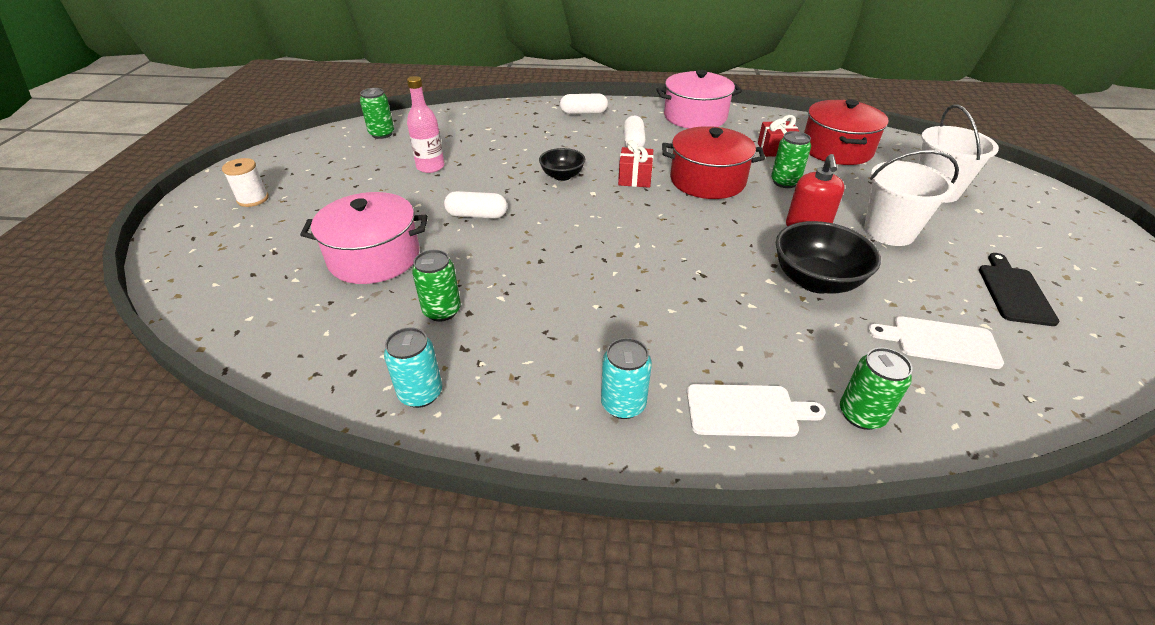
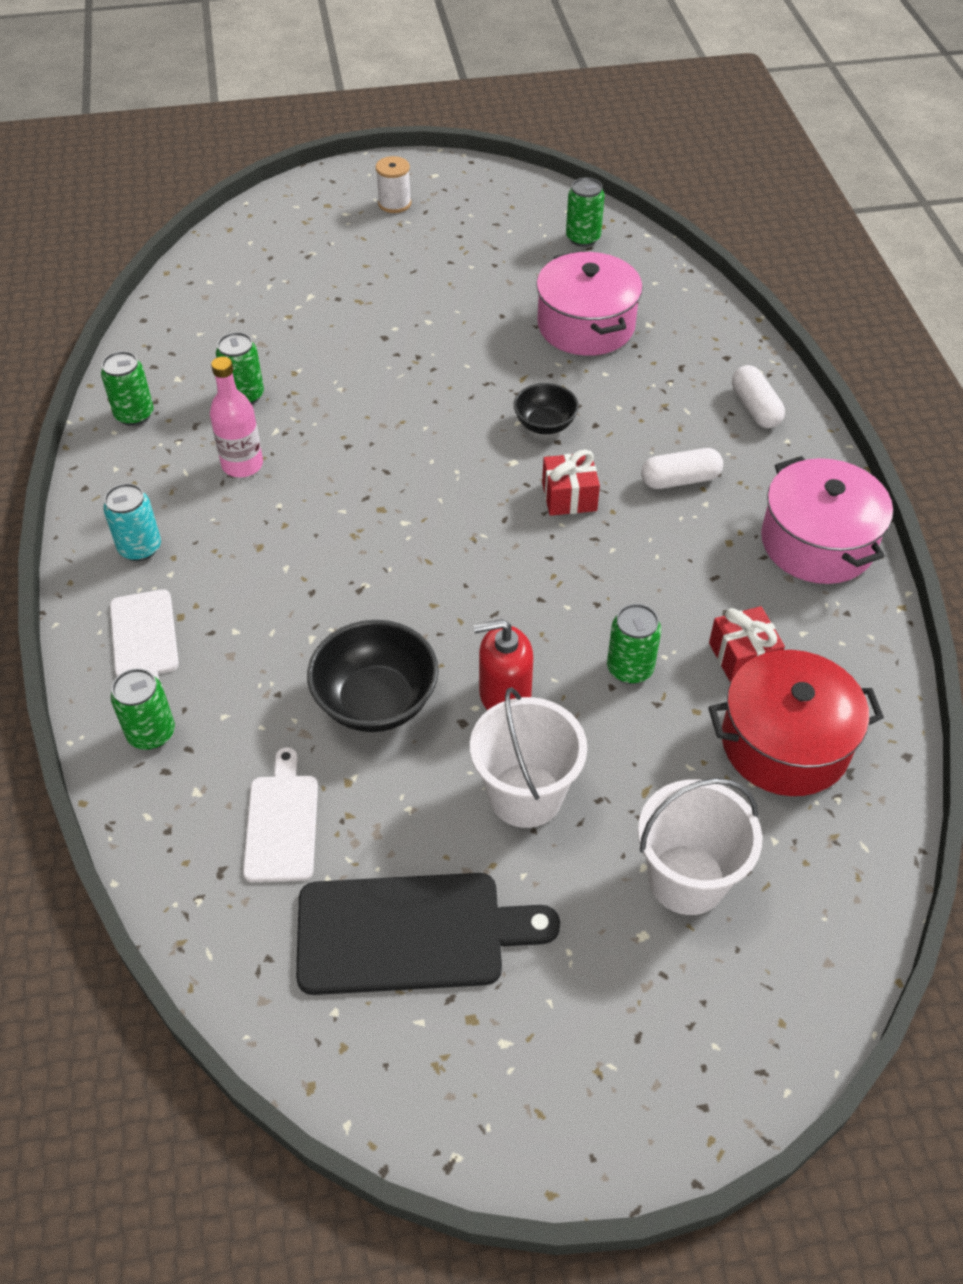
camera: 75 degrees right, 10 degrees up
(374, 257) = (318, 323): pink pot -> pink pot (586, 325)
(420, 393) = (134, 415): turquoise can -> green can
(430, 167) = (517, 304): pink bottle -> pink bottle (242, 465)
(477, 215) = (421, 373): white capsule -> none
(707, 180) = (596, 576): red pot -> none
(1014, 292) = (410, 932): black cutting board -> black cutting board, size x1.63

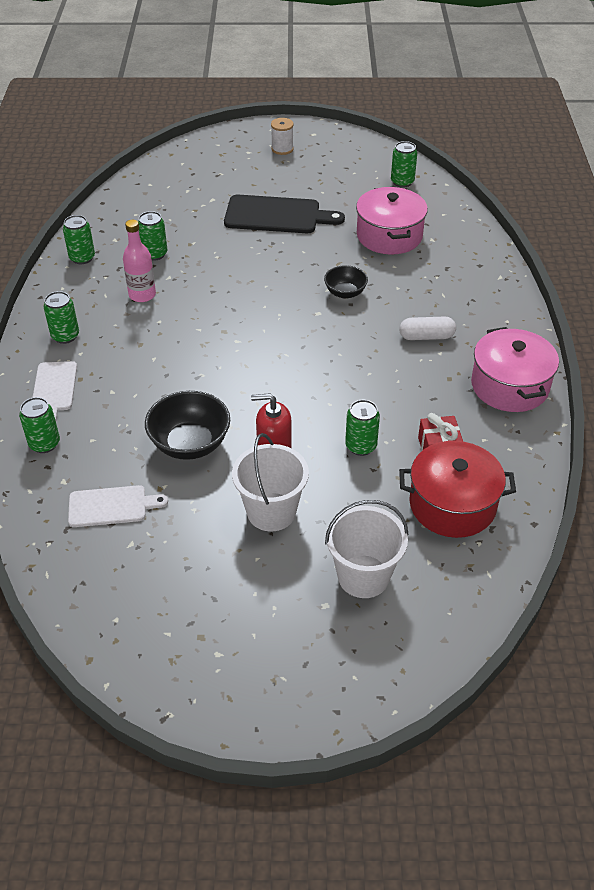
camera: 10 degrees right, 5 degrees down
(140, 548) = (65, 336): turquoise can -> green can
(281, 822) = (111, 506): white cutting board -> white cutting board turned 75 degrees clockwise
(410, 932) = (175, 581): black cutting board -> black cutting board (277, 215)
(569, 497) = (349, 338): red gift -> none
(755, 408) = (490, 298): white capsule -> none

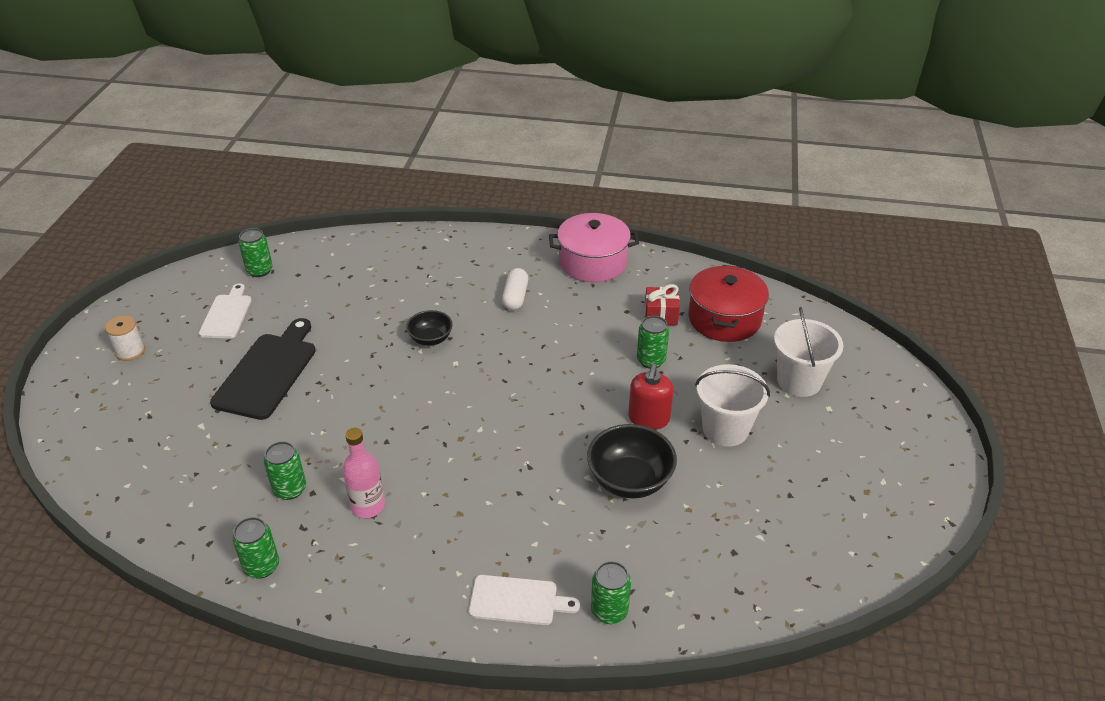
camera: 80 degrees left, 5 degrees down
(65, 336) = (420, 588): green can -> none
(111, 506) = (710, 550): white cutting board -> white cutting board (226, 314)
(389, 236) = (350, 294): pink pot -> none

